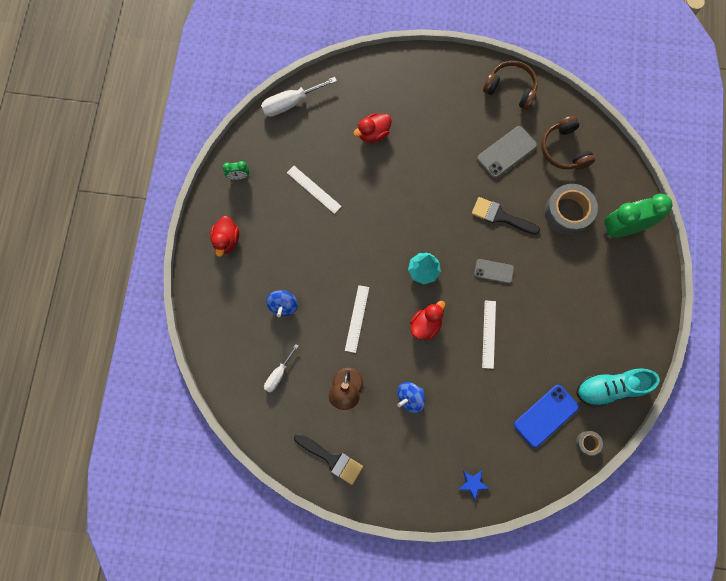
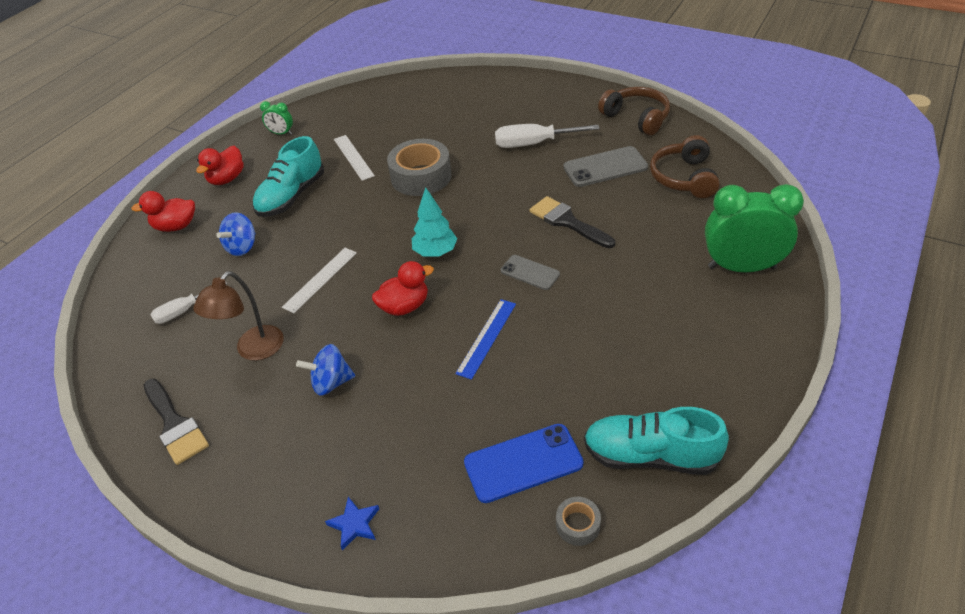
camera: 25 degrees right, 30 degrees down
(289, 245) = (291, 196): none -> turquoise shoe
(290, 103) = (377, 91): white screwdriver -> white screwdriver (533, 144)
(373, 133) = (451, 126): red duck -> red duck (176, 226)
(489, 334) = (486, 338): white ruler -> blue ruler
(568, 212) = (664, 236): grey tape -> grey tape (421, 176)

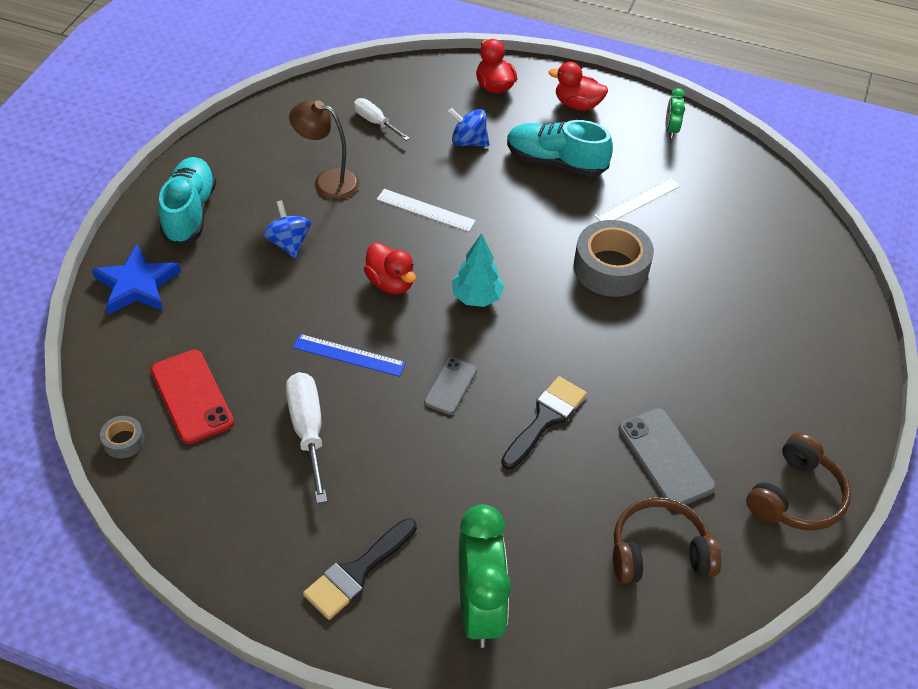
camera: 75 degrees right, 5 degrees up
(175, 424) = (243, 151): black brush -> black brush (357, 572)
(354, 524) = (137, 285): blue star -> blue star, size x1.86
(523, 463) = (192, 396): blue phone -> red phone
(533, 144) = (703, 375): white screwdriver -> white screwdriver (308, 430)
(650, 456) = (195, 499): turquoise shoe -> turquoise shoe (190, 212)

